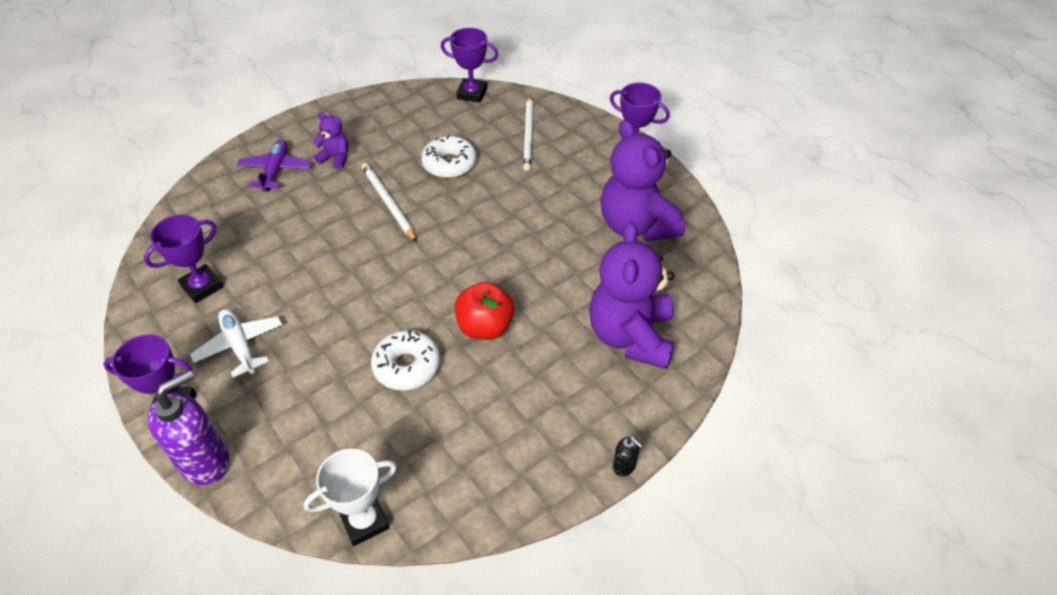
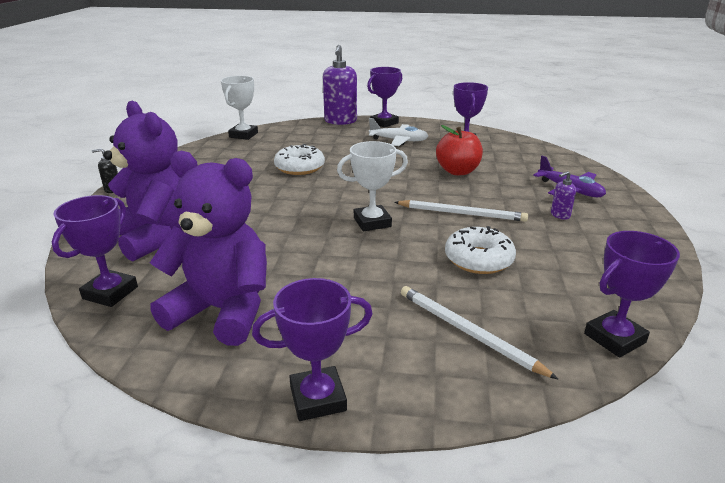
camera: 135 degrees right, 20 degrees down
(335, 158) = (560, 215): purple teddy bear -> purple soap dispenser
(459, 238) = (372, 222): none -> white trophy
(485, 327) = (276, 196): red apple -> red apple (457, 171)
(696, 287) = (110, 293): none -> purple trophy

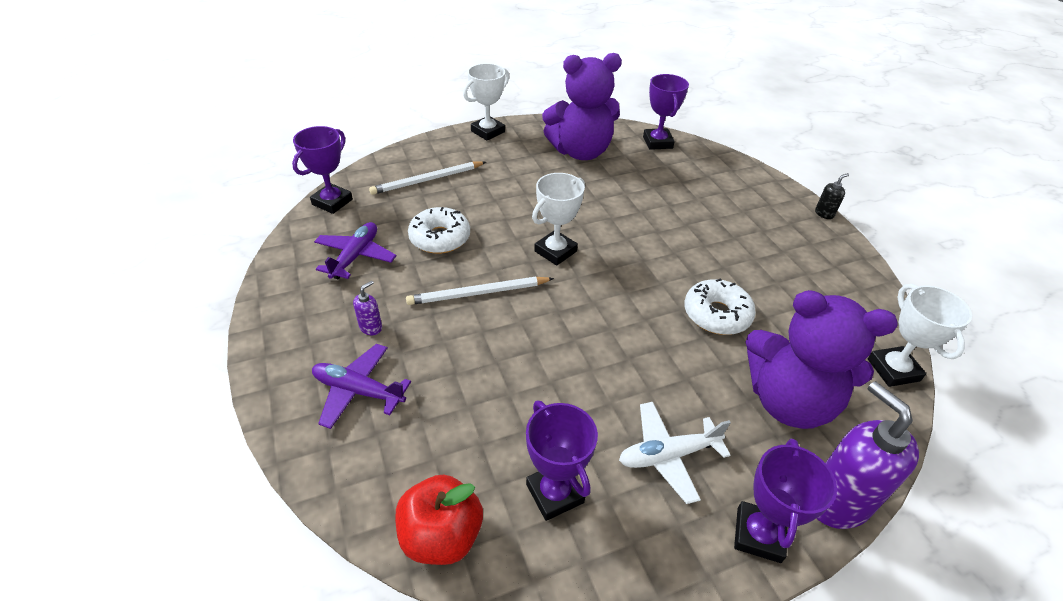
camera: 150 degrees right, 15 degrees up
(155, 236) = (701, 182): purple teddy bear -> purple teddy bear (788, 401)
(318, 398) = (487, 131): purple trophy -> white trophy
(457, 171) = (522, 384): red apple -> red apple (441, 536)
(467, 332) = (427, 180): white pencil -> white pencil turned 135 degrees clockwise
(576, 266) = (355, 256): none -> purple plane

